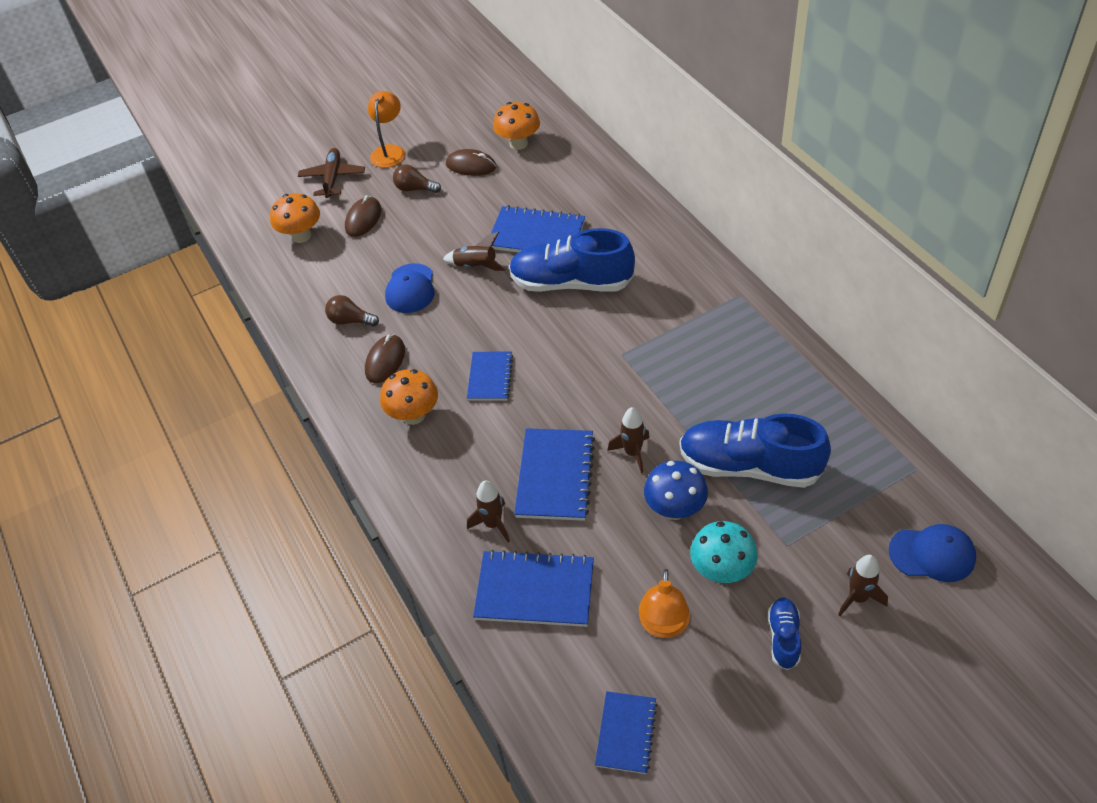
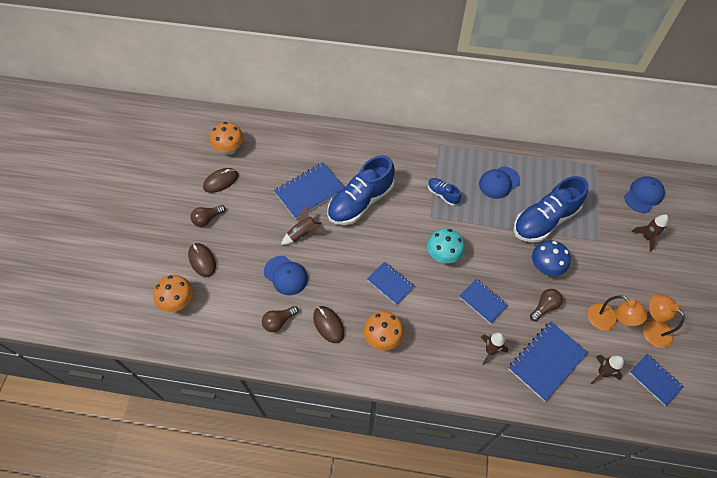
camera: 55 degrees left, 10 degrees up
(332, 178) = (147, 252): brown plane -> none
(389, 151) = (160, 209): orange lamp -> orange lamp (652, 329)
(555, 476) = (483, 301): blue notebook -> blue notebook, size x0.63
(613, 543) = (544, 307): none -> brown light bulb
(632, 453) = (497, 259): brown rocket -> brown rocket (602, 373)
(721, 571) = (594, 275): turquoise mushroom -> turquoise mushroom (443, 255)
(753, 385) = (499, 182): none -> blue cap
(783, 637) = (647, 280): blue shoe -> blue shoe (442, 194)

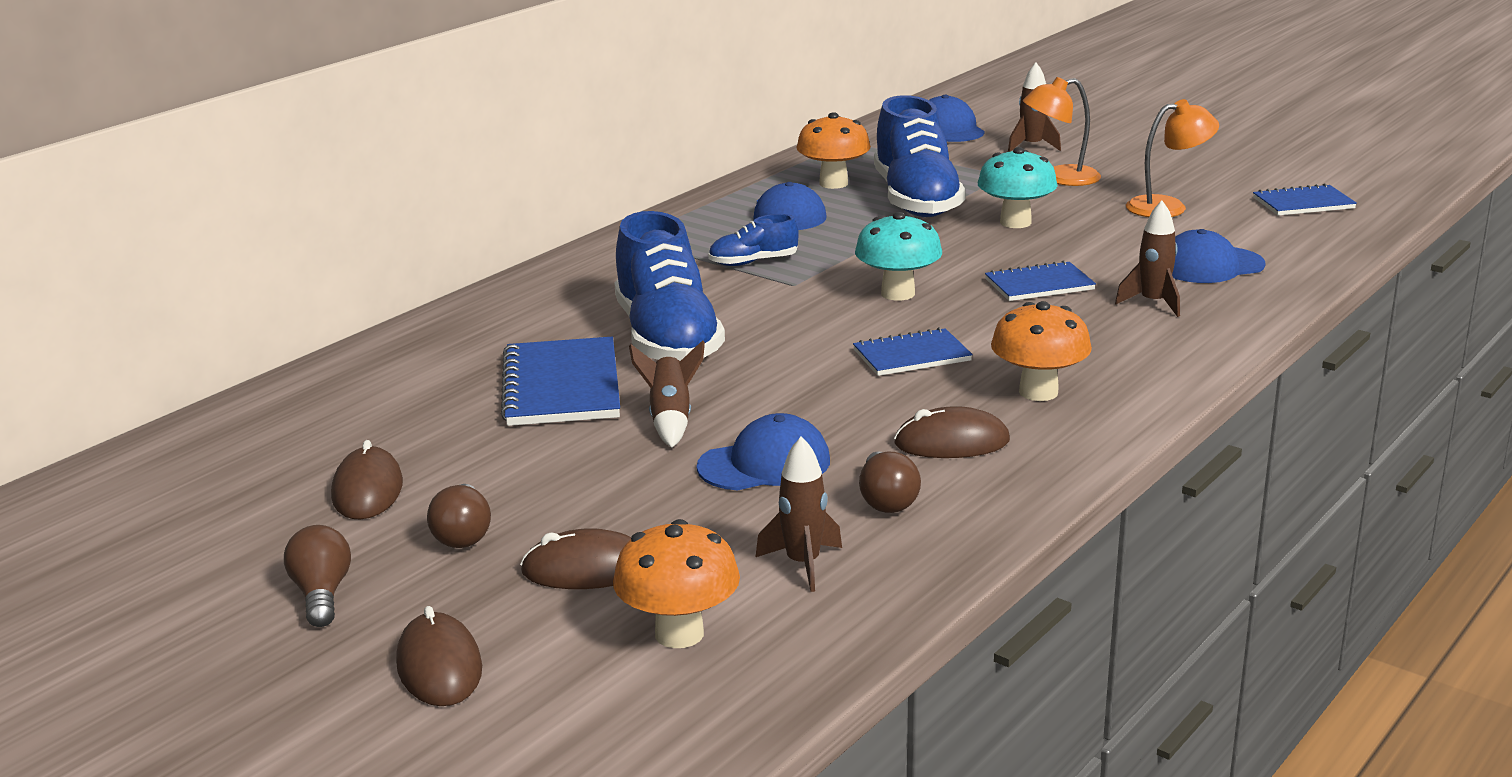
camera: 60 degrees left, 35 degrees down
(141, 253) = (439, 666): none -> brown mouse
(230, 149) = (283, 457): orange mushroom -> orange mushroom (833, 183)
(544, 307) = (1097, 241): brown light bulb -> brown light bulb (322, 594)
(545, 267) = (1015, 222): blue mushroom -> turquoise mushroom
(546, 361) = (1210, 266): blue notebook -> blue cap
(602, 373) = (1264, 233): brown rocket -> brown rocket (803, 564)
(652, 329) = (1207, 183): orange lamp -> orange lamp (1060, 178)

